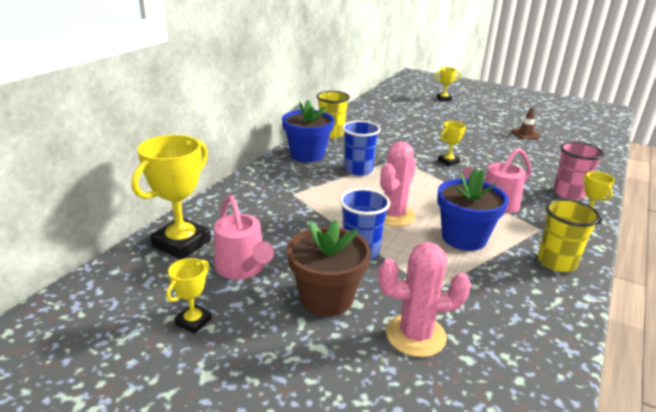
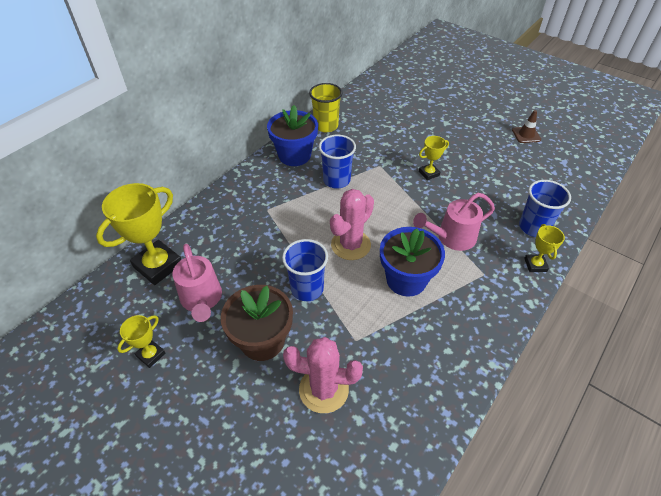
camera: 10 degrees right, 20 degrees up
(444, 99) = (459, 74): yellow trophy -> none
(556, 262) = (481, 318): yellow cup -> none
(568, 193) = (533, 227): pink cup -> blue cup

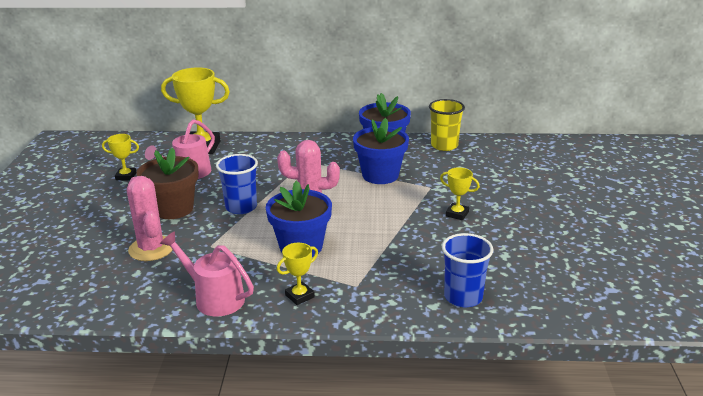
camera: 55 degrees right, 20 degrees down
(336, 180) = (380, 175): blue cup -> blue flower pot
(451, 238) = (383, 253): pink watering can -> pink watering can (214, 298)
(526, 135) = (617, 251): brown traffic cone -> none
(535, 265) = (406, 313): yellow trophy -> yellow trophy (299, 296)

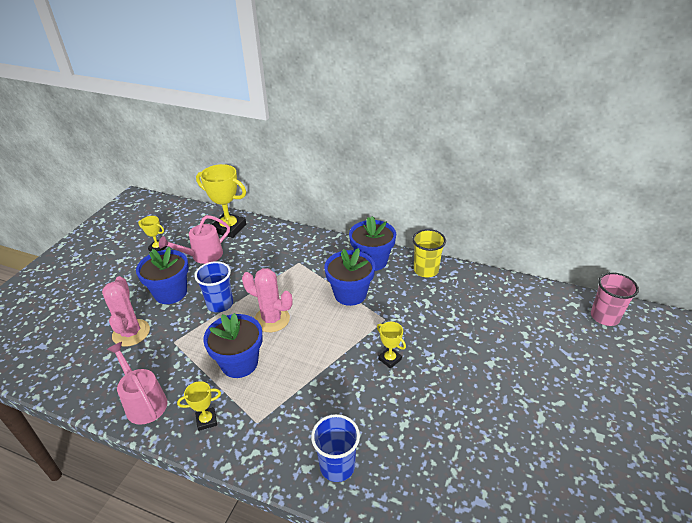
camera: 20 degrees right, 10 degrees up
(173, 209) = (170, 293): brown flower pot -> blue flower pot
(630, 150) = (604, 317): none -> pink cup

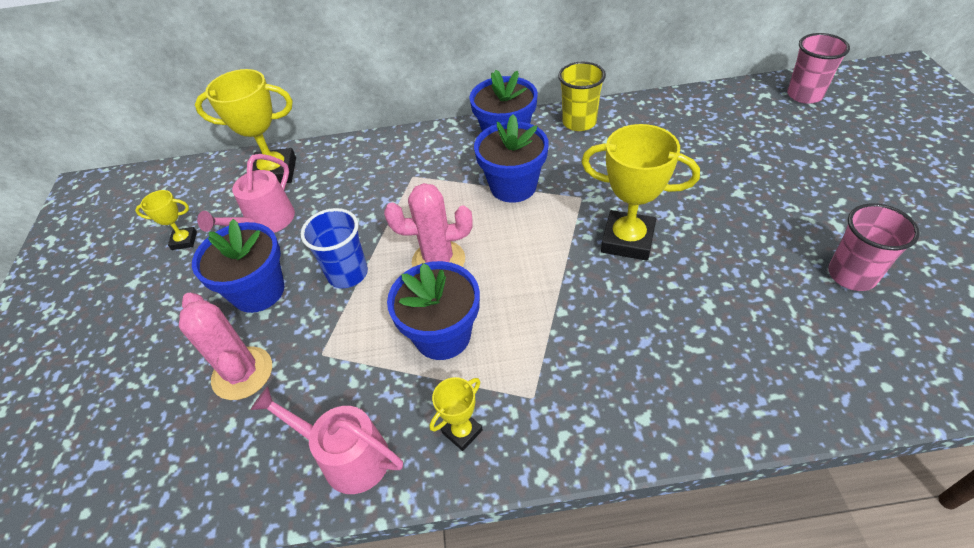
camera: 25 degrees left, 10 degrees up
(337, 466) = (678, 395): blue cup -> none
(390, 359) = (627, 240): yellow trophy -> yellow trophy, size x1.96
(518, 454) = (851, 275): none -> pink cup

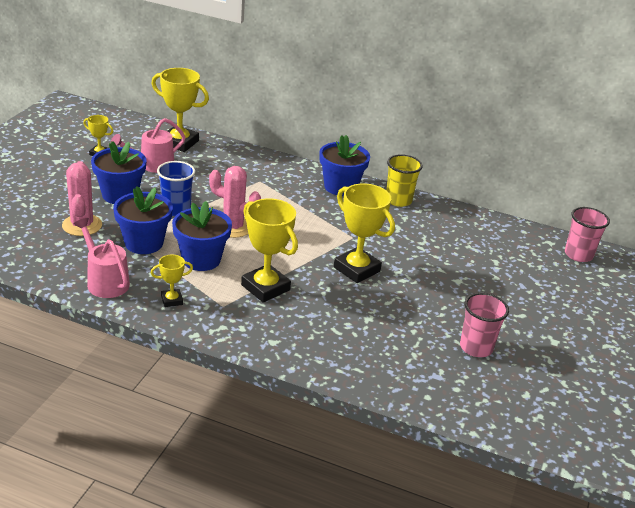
camera: 20 degrees right, 15 degrees down
(513, 186) = (316, 213): blue flower pot -> blue flower pot (144, 243)
(556, 332) = (265, 287): none -> yellow trophy

